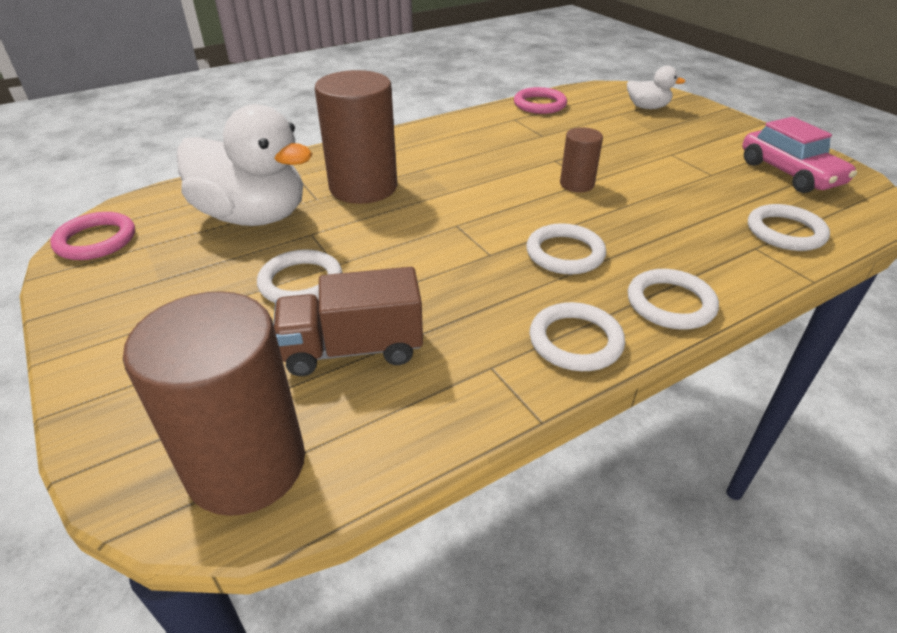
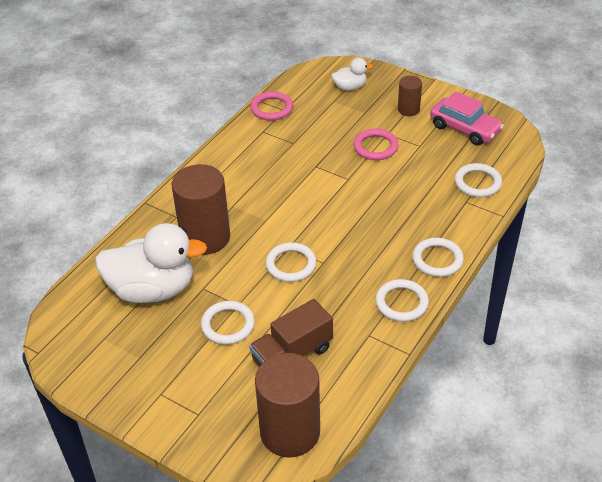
camera: 25 degrees left, 5 degrees up
(96, 240) = (65, 347): pink ring -> pink ring (375, 147)
(565, 253) = (365, 245): white ring -> white ring (291, 265)
(577, 184) = (342, 184): brown cylinder -> brown cylinder (408, 109)

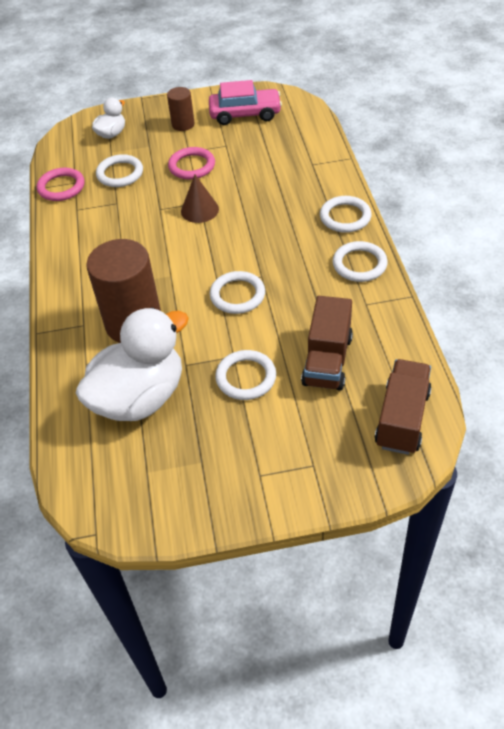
camera: 40 degrees left, 5 degrees up
(290, 432) = (402, 419): brown cylinder -> brown truck
(341, 184) = (199, 210): none -> brown cone
(477, 183) = (304, 146): white ring -> white ring (120, 174)

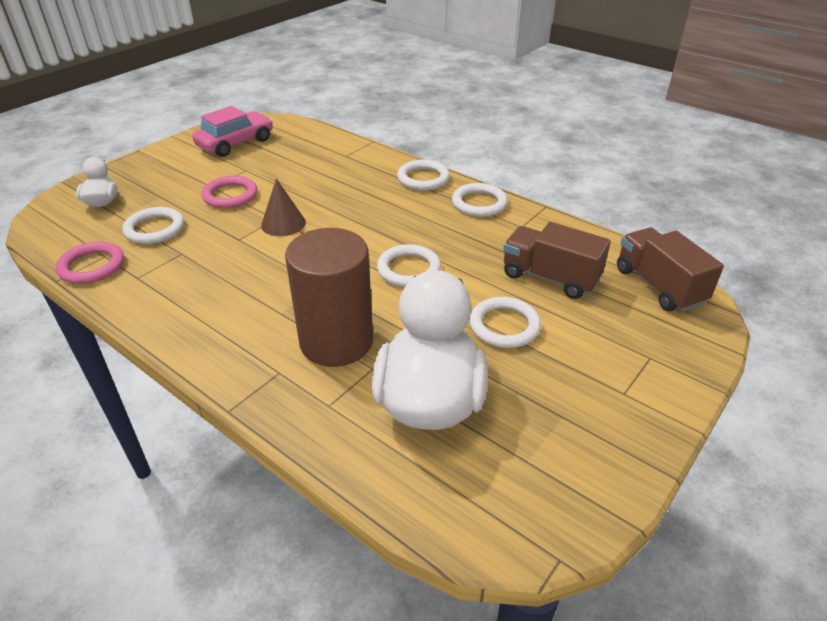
camera: 45 degrees left, 10 degrees down
(183, 124) = (179, 169): brown cylinder -> none
(327, 360) = (550, 277): brown truck -> brown truck turned 150 degrees clockwise

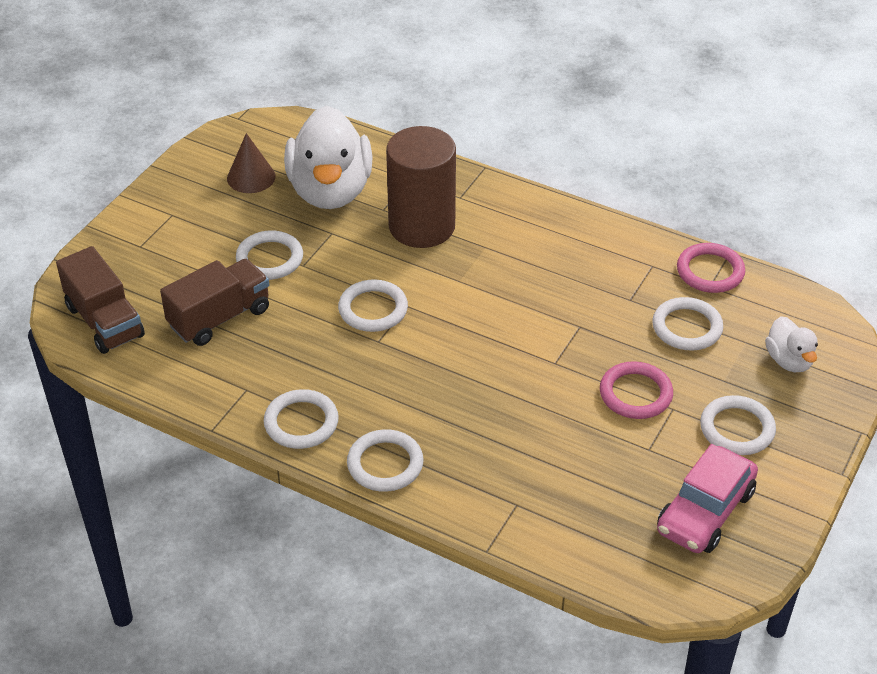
camera: 170 degrees right, 5 degrees up
(179, 173) = (737, 429): none -> white ring
(283, 223) = (540, 355): brown cone -> brown cone (251, 177)
(550, 277) = (219, 318): brown truck -> brown truck turned 60 degrees counterclockwise

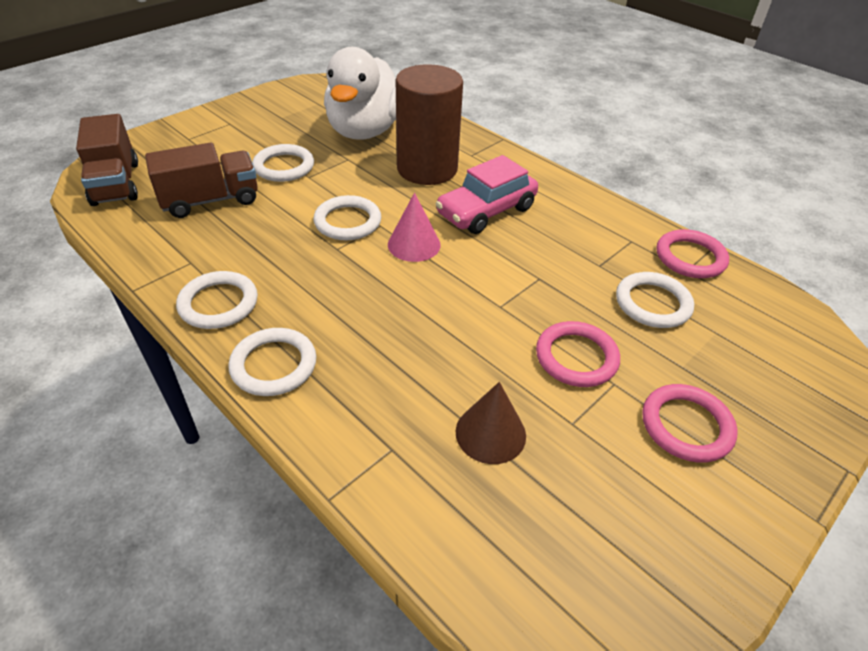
camera: 15 degrees right, 0 degrees up
(251, 177) = (308, 111): brown cone -> brown cone (490, 433)
(449, 319) = (414, 244): none -> pink cone
(705, 511) = (621, 524): pink car -> pink car (486, 211)
(737, 429) = (686, 426): white ring -> pink ring
(789, 360) = (763, 363): white duck -> none

